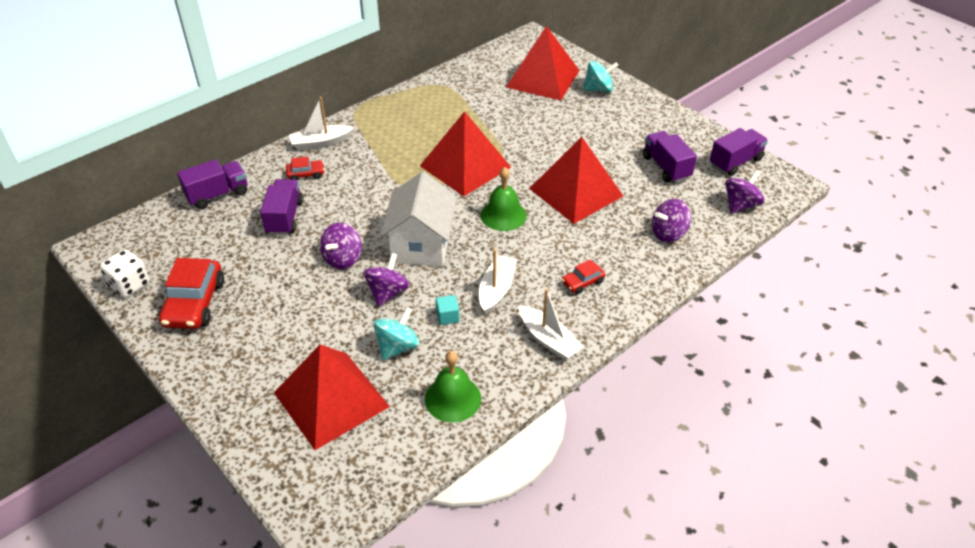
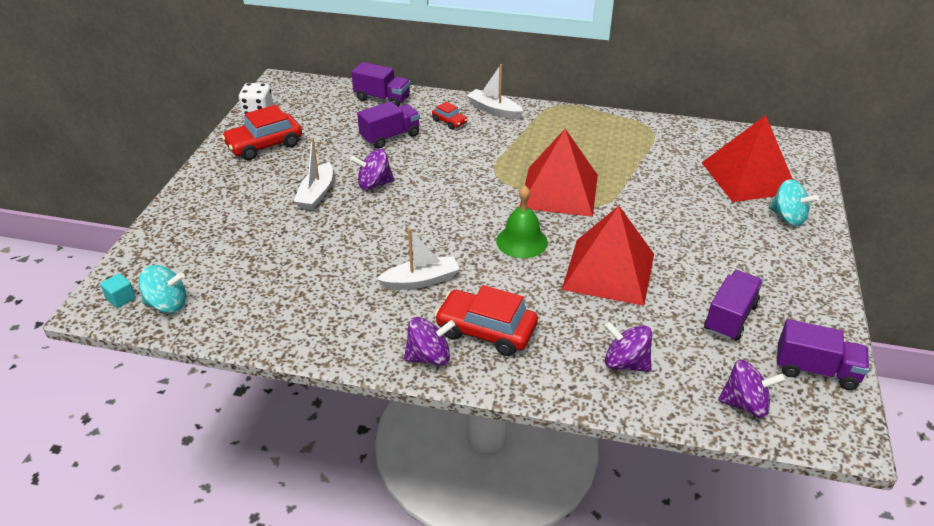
camera: 55 degrees right, 5 degrees down
(331, 399) = (220, 251): red pyramid -> none
(388, 293) = (358, 224): purple spinning top -> purple spinning top (429, 357)
(397, 347) = (303, 257): turquoise spinning top -> turquoise spinning top (167, 304)
(421, 245) = (432, 214): white house -> none
(447, 316) = (361, 268): turquoise cube -> turquoise cube (121, 298)
(453, 398) = (270, 314): green bell -> none
(548, 340) = (388, 341): white boat -> white boat (316, 194)
(582, 282) = (486, 331): red car -> red car, size x1.95

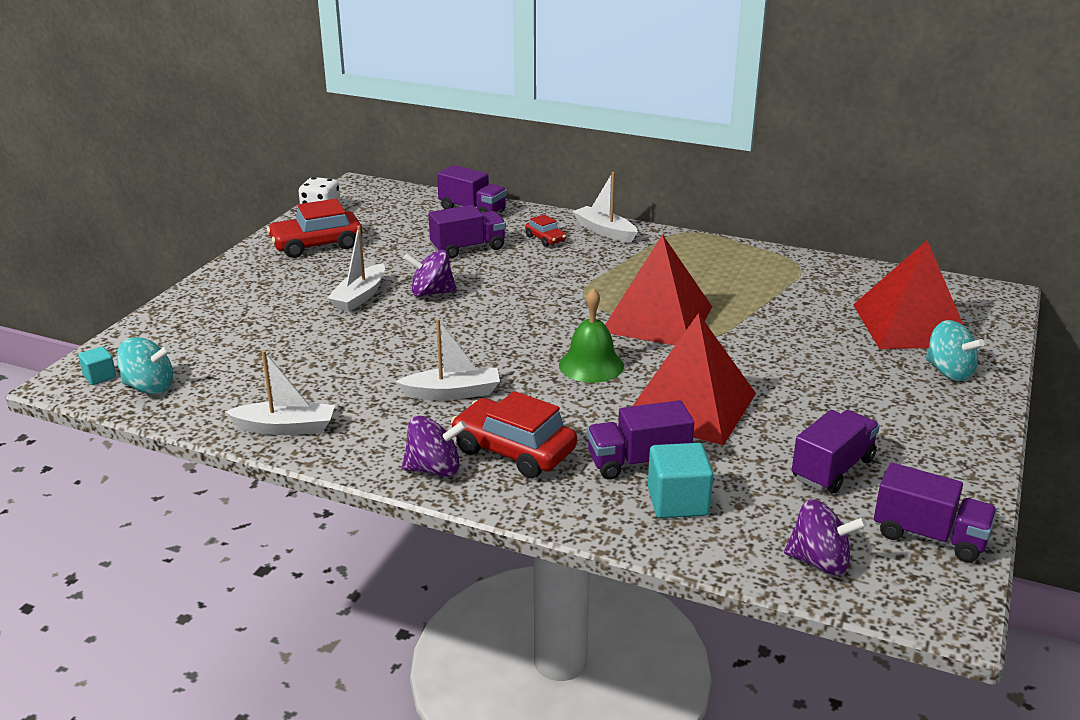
camera: 10 degrees right, 10 degrees down
(296, 331) = (285, 428): none -> white boat
(585, 329) = (638, 462): none -> purple truck
(625, 363) = (678, 502): purple spinning top -> turquoise cube

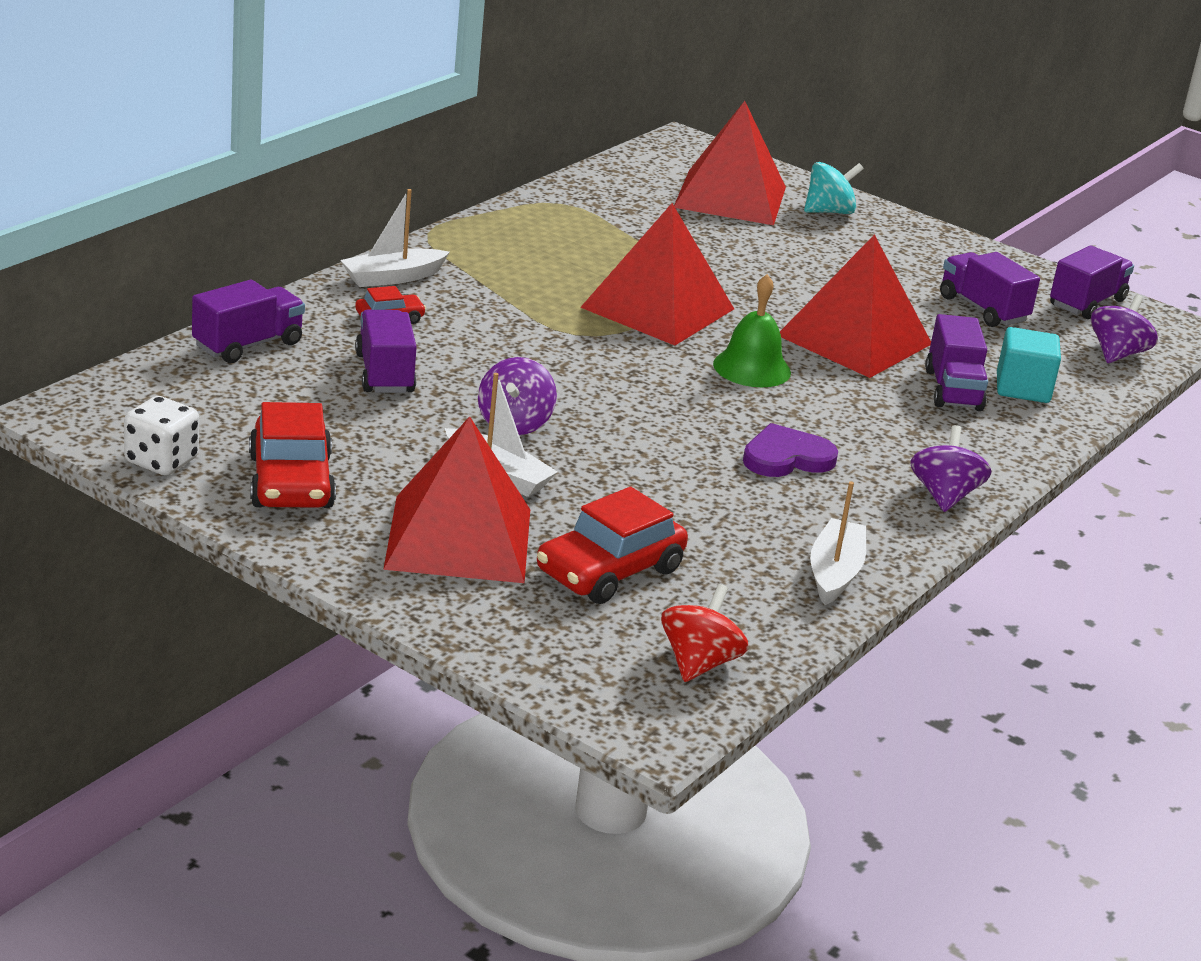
camera: 80 degrees left, 0 degrees up
(100, 376) = (652, 703): turquoise cube -> none
(149, 387) = (699, 663): turquoise spinning top -> red spinning top
(274, 296) = (458, 538): none -> red pyramid
(452, 393) = (786, 457): white boat -> purple heart
(513, 451) = (917, 447): red car -> red car (609, 571)

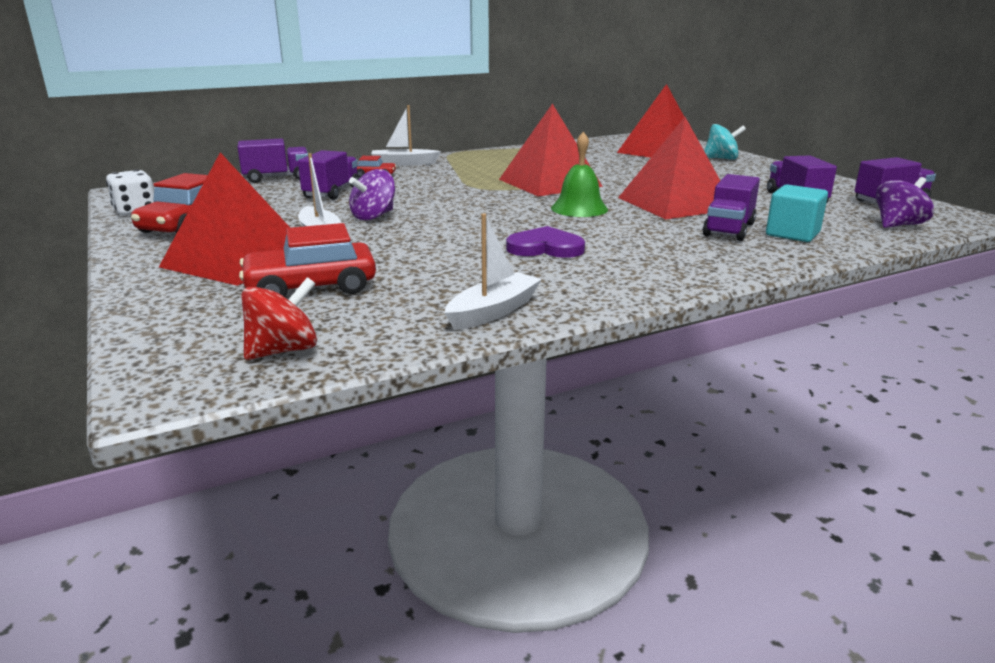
camera: 30 degrees right, 5 degrees down
(944, 496) = (655, 280): purple spinning top -> none

